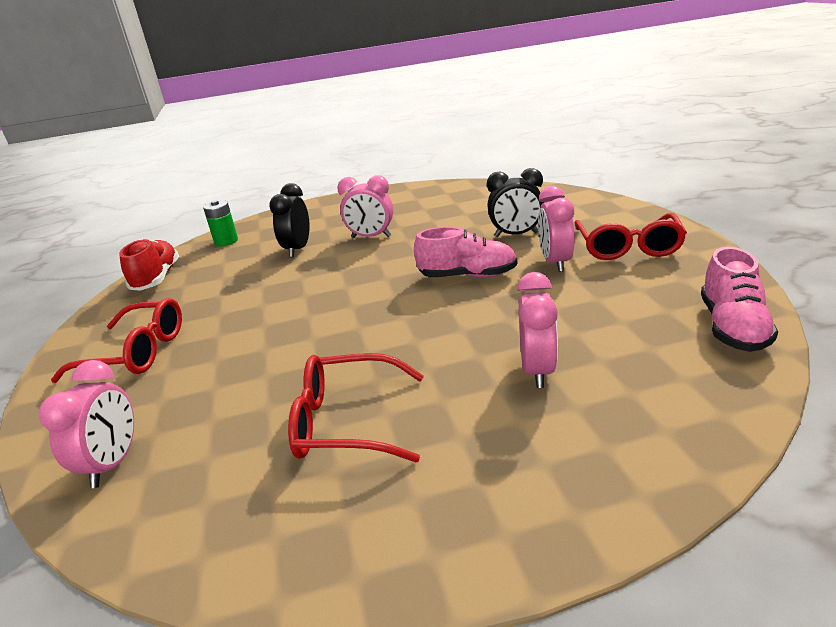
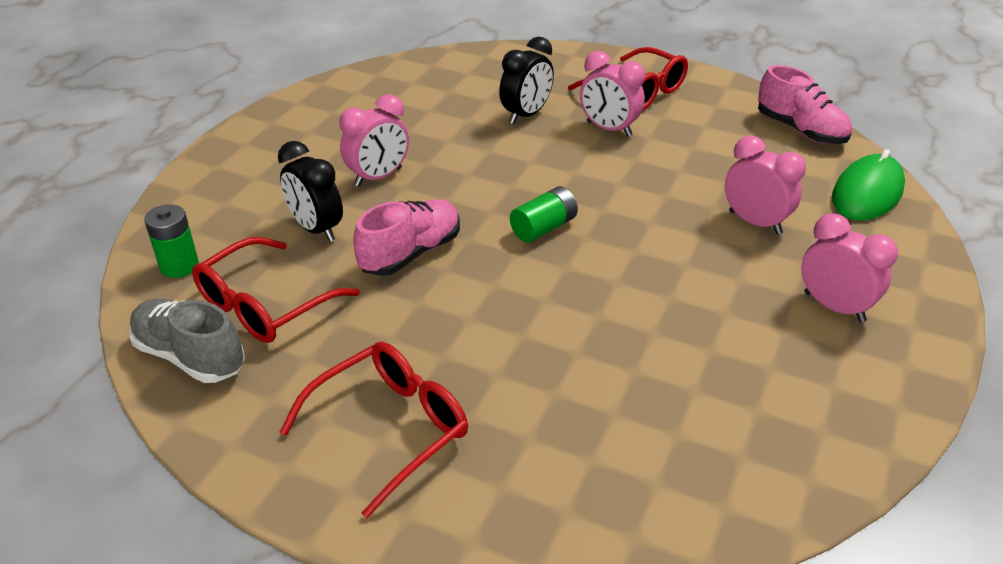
camera: 55 degrees left, 10 degrees up
(113, 464) = (614, 503): pink clock -> pink clock (834, 307)
(156, 278) = (190, 356): red shoe -> grey shoe
(347, 422) = (714, 337): red glasses -> red glasses (265, 305)
(393, 300) = (543, 228): none -> green battery
(468, 276) = (562, 174): pink shoe -> pink shoe (411, 253)
(700, 406) = (867, 193): none -> green mouse

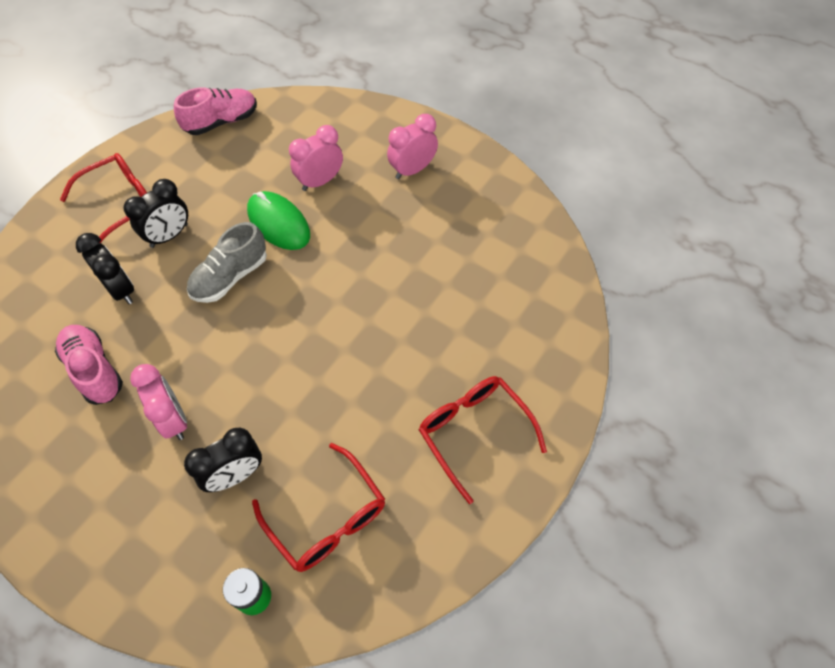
camera: 80 degrees left, 20 degrees up
(190, 356) = (376, 576): grey shoe -> grey shoe (230, 277)
(411, 253) = (291, 402): pink shoe -> pink shoe (94, 370)
(543, 228) = (287, 306): green battery -> none
(609, 129) = (169, 236): pink clock -> black clock
(867, 193) = (308, 114): green mouse -> green mouse (278, 223)

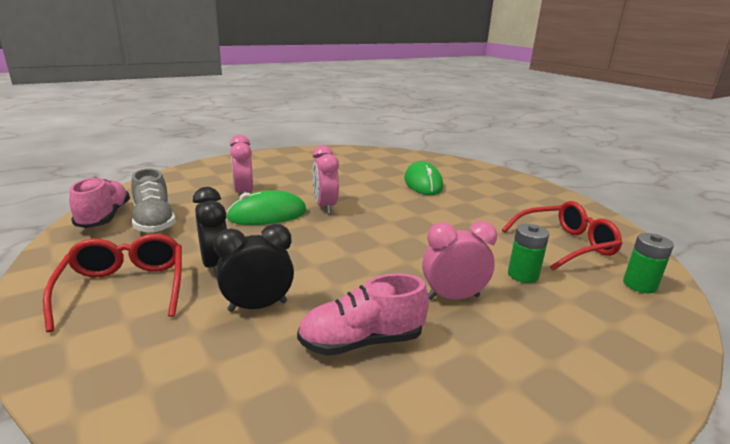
camera: 70 degrees left, 35 degrees down
(230, 277) = (304, 243): grey shoe -> grey shoe (154, 222)
(235, 475) = (523, 275): black clock -> green battery
(412, 170) = (275, 167): pink clock -> pink clock (325, 207)
(450, 331) = (423, 183): none -> green mouse
(474, 432) = (503, 191): red glasses -> none

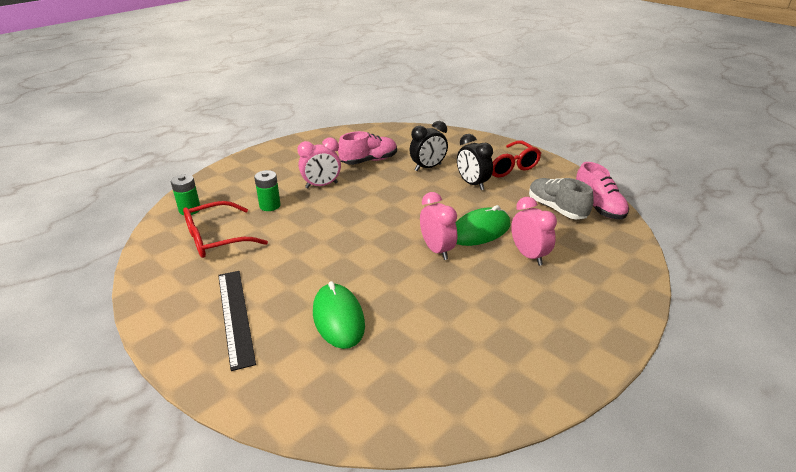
camera: 170 degrees right, 10 degrees up
(502, 192) = (235, 316): none -> black ruler

